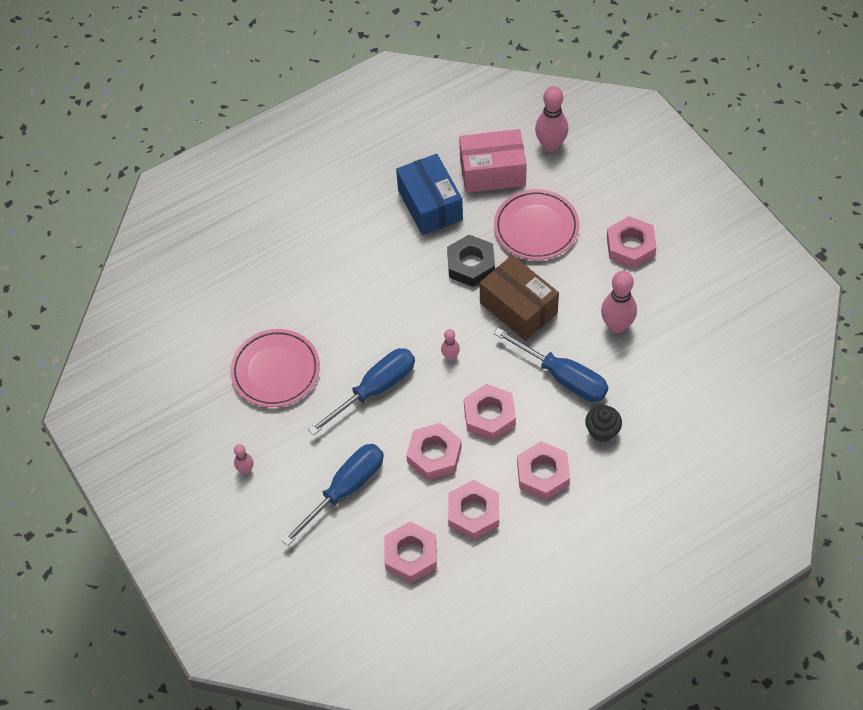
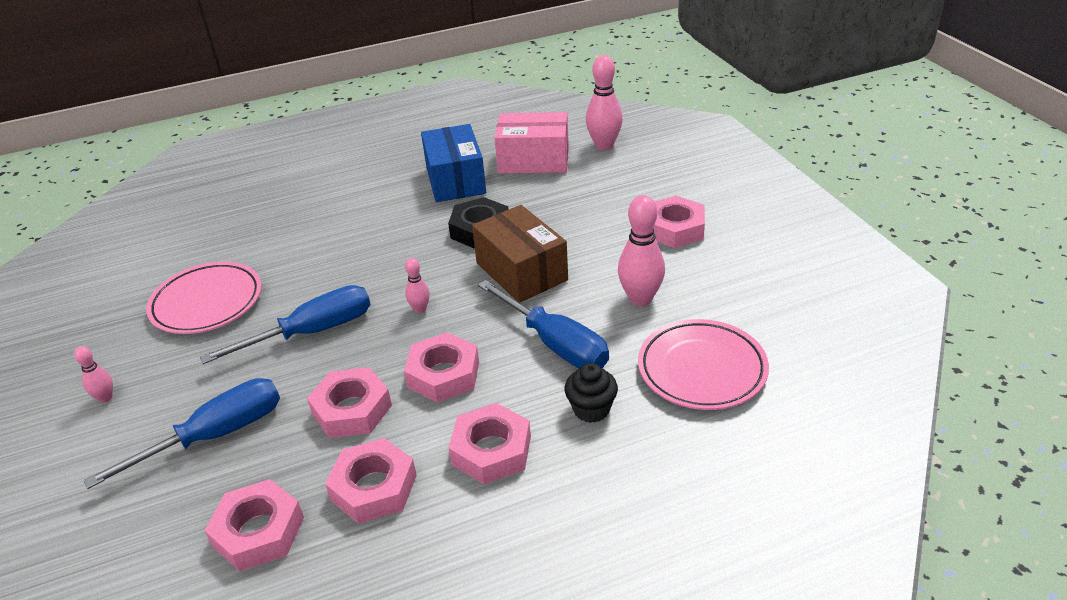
camera: 10 degrees right, 20 degrees down
(536, 228) = (567, 206): pink plate -> pink plate (702, 369)

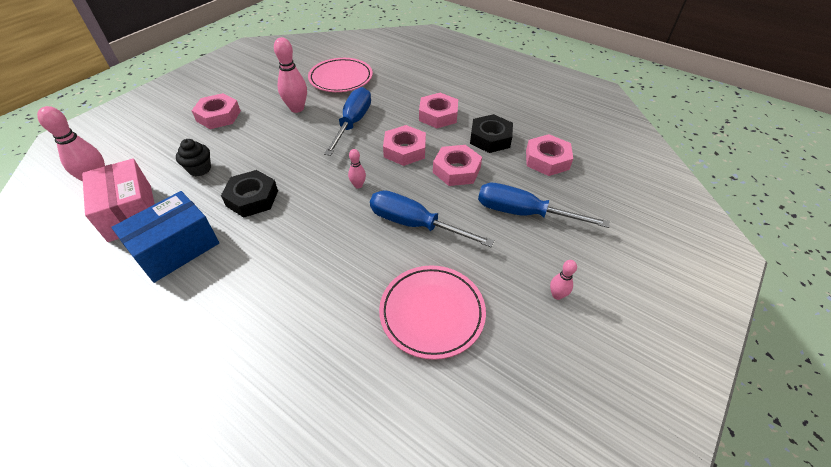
camera: 125 degrees left, 10 degrees up
(374, 487) = (490, 138): pink nut -> black nut
(521, 271) = (294, 159): brown box -> none
(591, 409) = (390, 98): black cupcake -> black cupcake (199, 169)

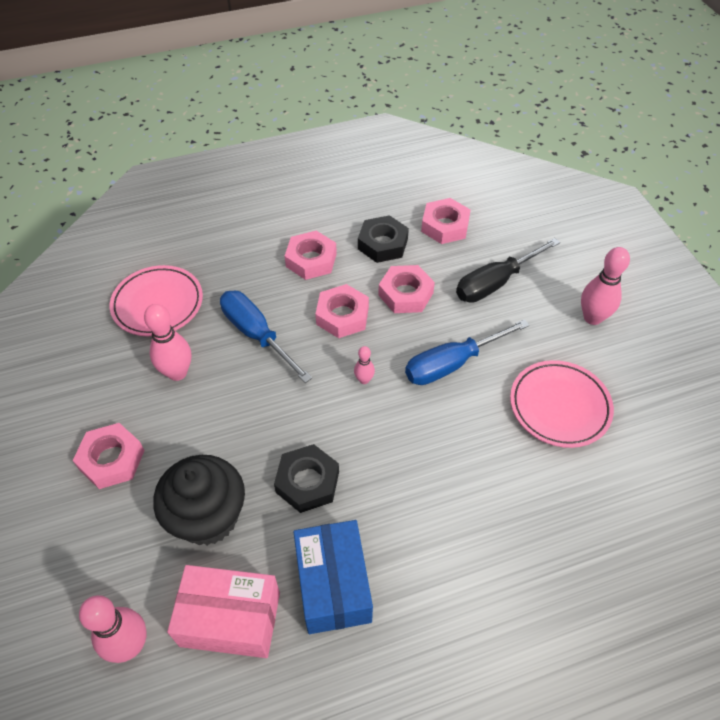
camera: 55 degrees left, 5 degrees up
(199, 169) = (208, 517): black cupcake -> black cupcake, size x1.95
(522, 213) = (495, 283): blue screwdriver -> black screwdriver
(557, 295) = (592, 318): pink bowling pin -> pink bowling pin, size x1.91

